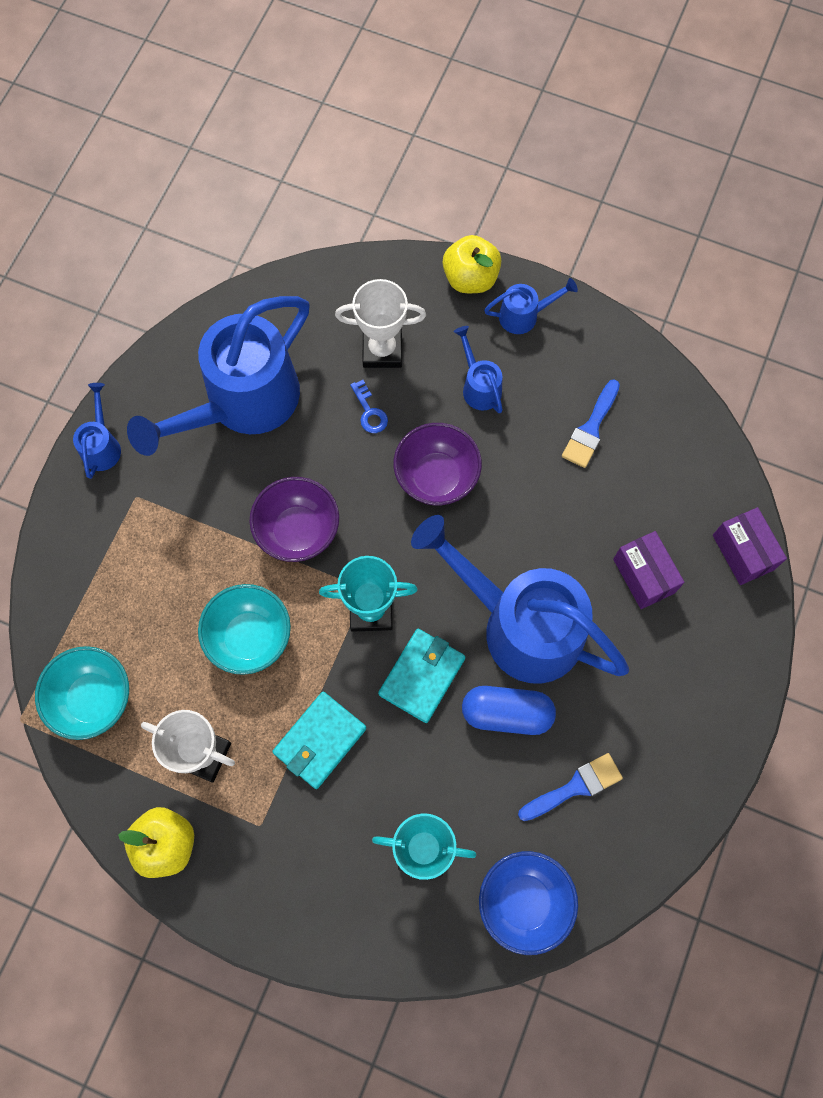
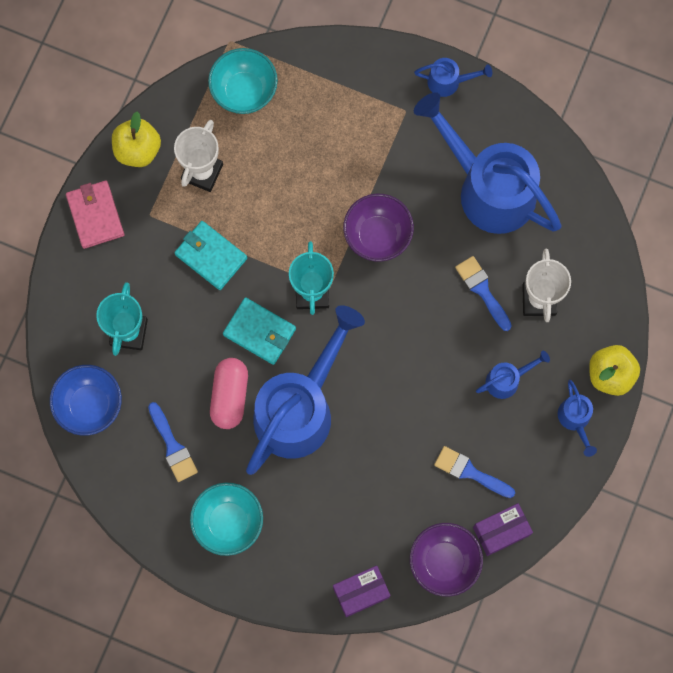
camera: 90 degrees right, 5 degrees up
(250, 637) = (291, 202): turquoise bowl -> turquoise bowl (228, 522)
(257, 902) = (95, 215): none -> pink wallet
(369, 411) = (482, 290): blue key -> blue brush
(436, 477) = (424, 344): purple bowl -> purple bowl (444, 562)
(507, 713) = (230, 396): blue capsule -> pink capsule
(644, 576) = (340, 509): purple box -> purple box (501, 531)

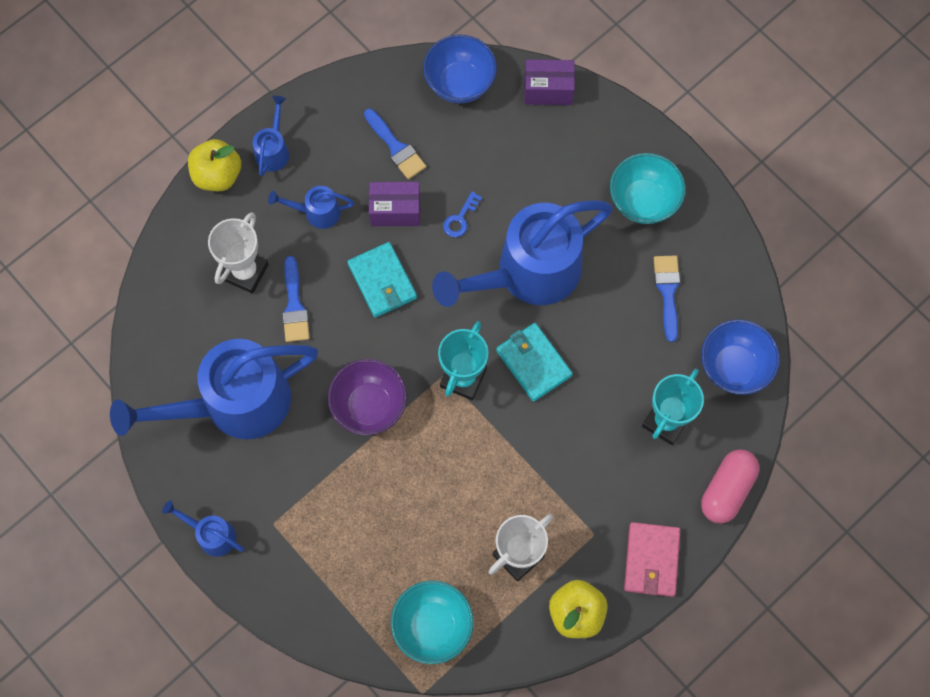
camera: 155 degrees left, 5 degrees down
(211, 256) = (548, 461): turquoise wallet -> turquoise wallet (382, 281)
(230, 396) = (591, 314): pink capsule -> pink capsule (726, 490)
(381, 431) = (460, 218): none -> blue key
(444, 562) = (460, 83): purple bowl -> blue bowl
(487, 188) = (233, 404): blue watering can -> blue watering can turned 90 degrees clockwise
(501, 531) = (395, 86): purple box -> purple box (395, 210)

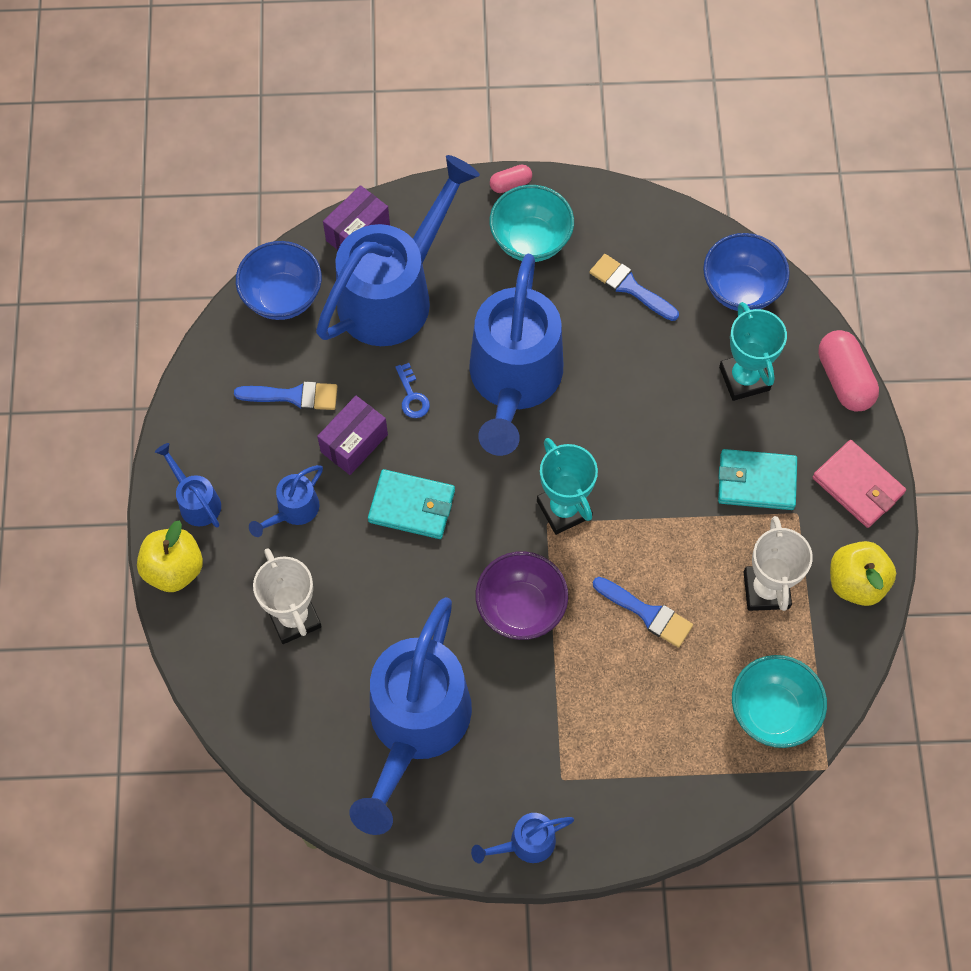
camera: 50 degrees left, 5 degrees down
(294, 306) = (367, 599): blue brush -> blue brush (647, 613)
(525, 148) = (395, 293): none -> blue watering can
(533, 363) = (601, 441): turquoise wallet -> turquoise wallet (756, 481)
(675, 154) = (510, 184): none -> pink capsule

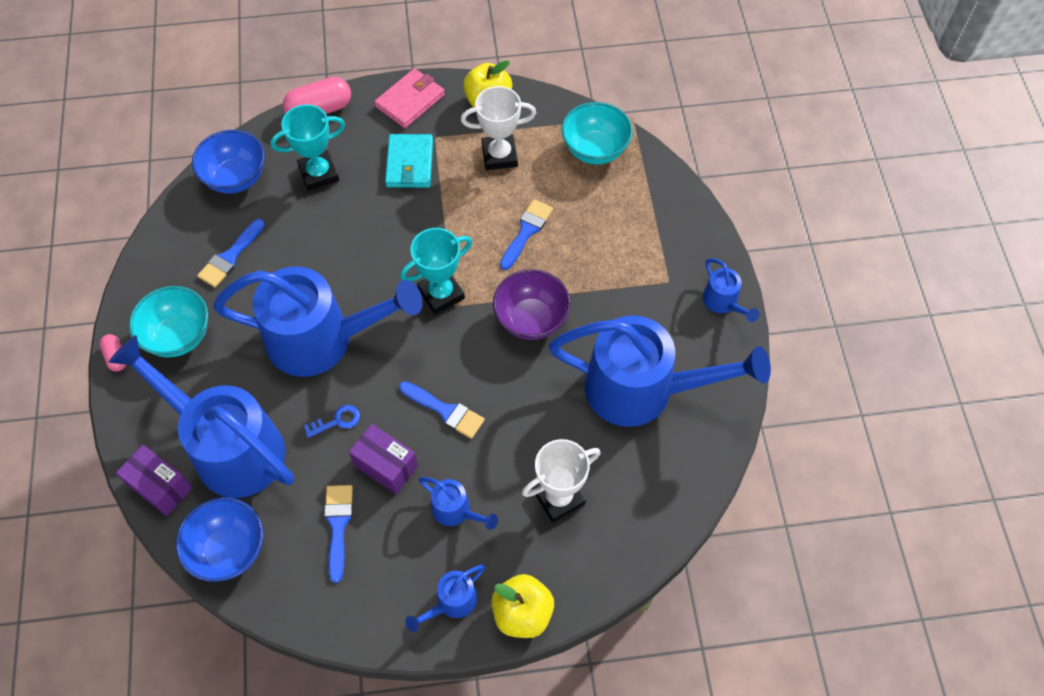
camera: 95 degrees left, 5 degrees down
(412, 506) = (445, 411): turquoise wallet -> blue brush

